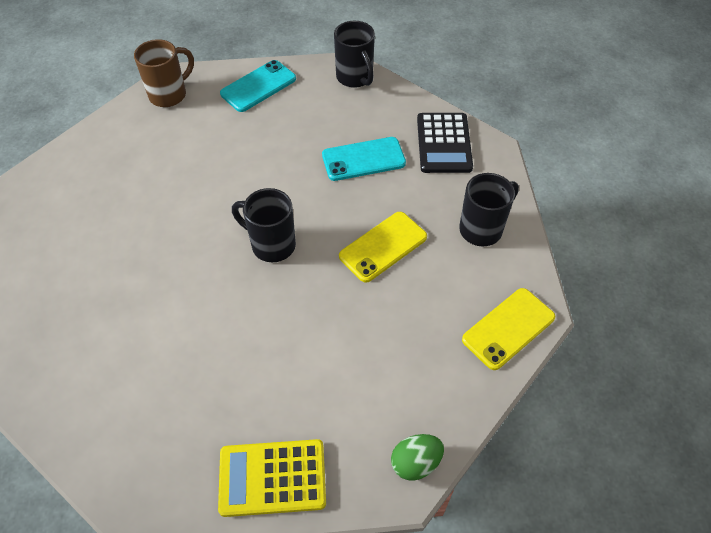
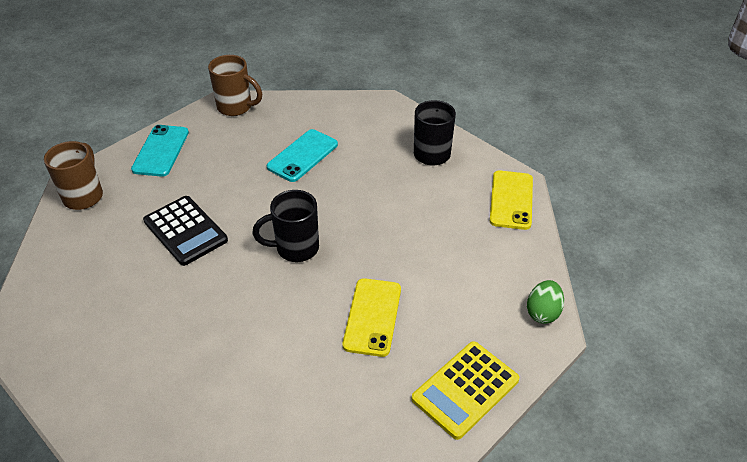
camera: 40 degrees left, 10 degrees down
(355, 78) = (236, 107): black mug -> brown mug
(383, 247) = (379, 201): yellow phone -> yellow phone (372, 317)
(444, 143) = (349, 116): black calculator -> black calculator (185, 230)

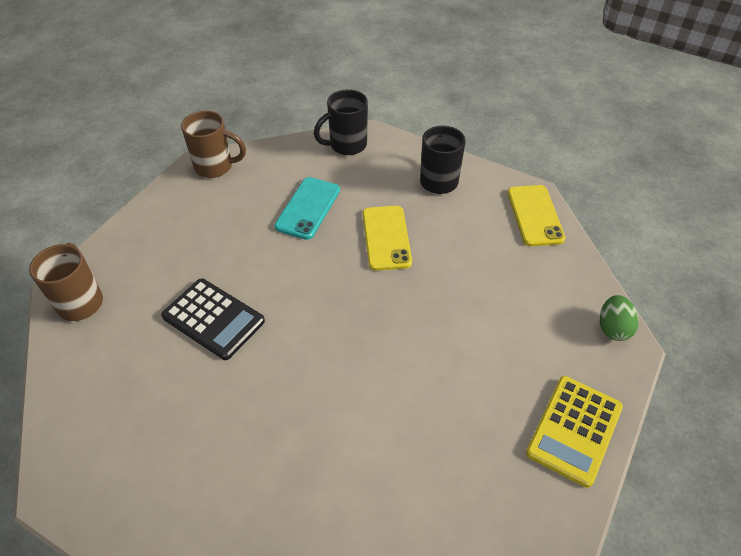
camera: 15 degrees left, 5 degrees up
(161, 151) = (150, 232): turquoise phone -> none
(295, 248) = (341, 313): black mug -> black mug (347, 145)
(372, 317) = (450, 372): yellow phone -> yellow phone (386, 238)

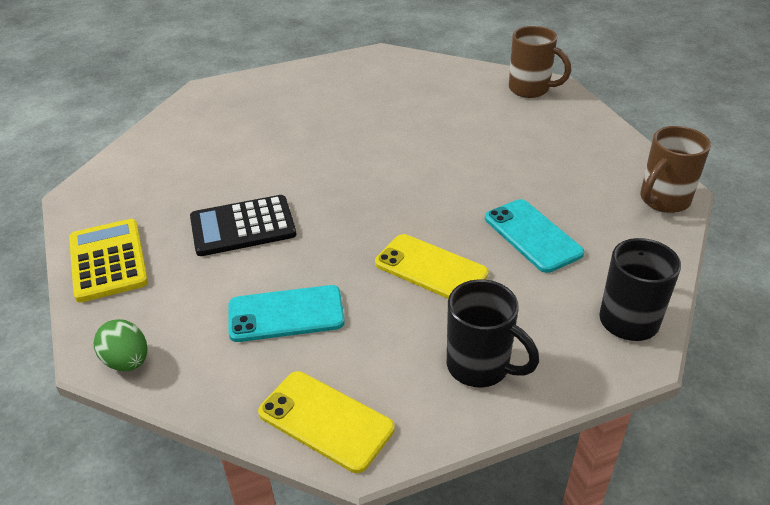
camera: 130 degrees right, 10 degrees down
(213, 319) = (445, 136): black calculator -> black calculator (243, 227)
(495, 280) = (286, 314): none -> turquoise phone

